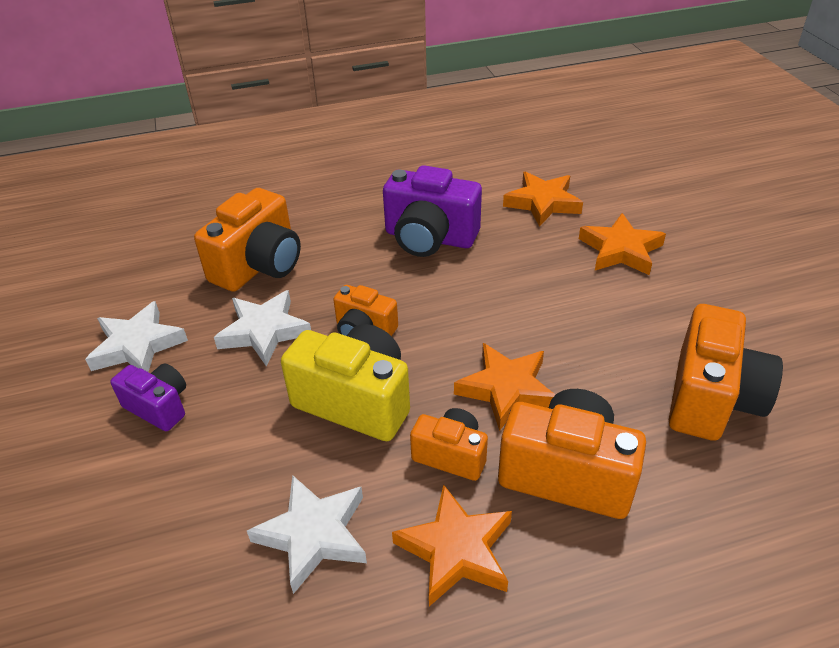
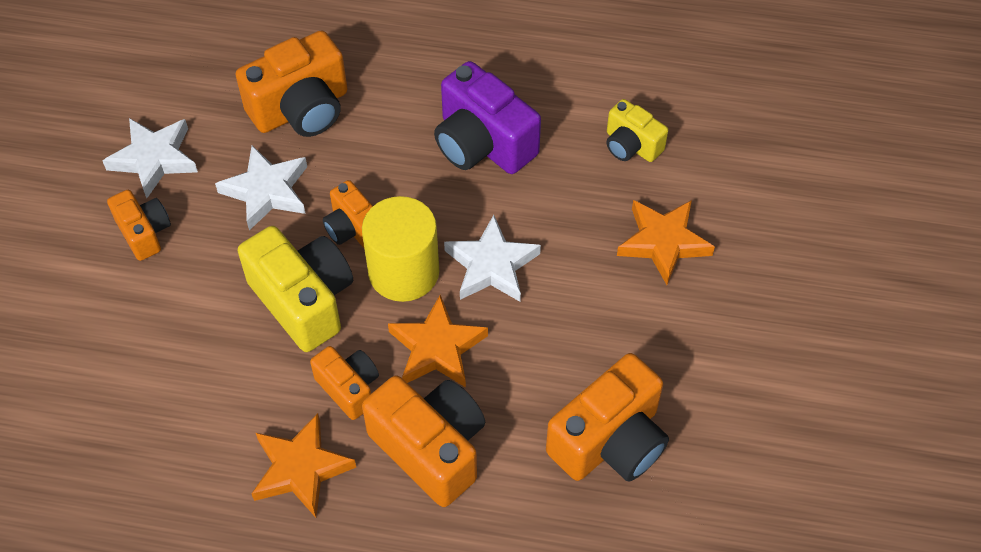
camera: 25 degrees right, 15 degrees up
(159, 407) = (144, 233): purple camera -> orange camera
(314, 535) = (204, 405): white star -> white star (491, 265)
(432, 344) = (403, 272): none -> yellow cylinder
(543, 203) = (631, 145): orange star -> yellow camera

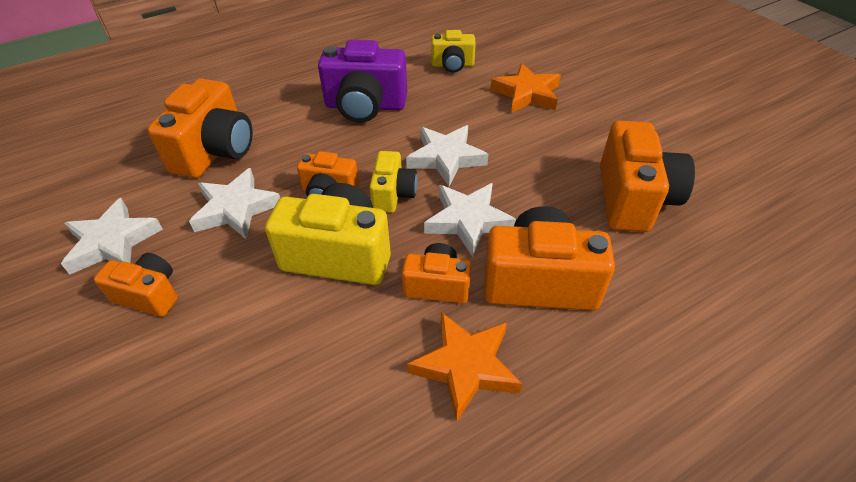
camera: 40 degrees left, 10 degrees down
(403, 272) = (393, 194): yellow cylinder -> yellow camera
(437, 348) = (468, 221): orange star -> white star

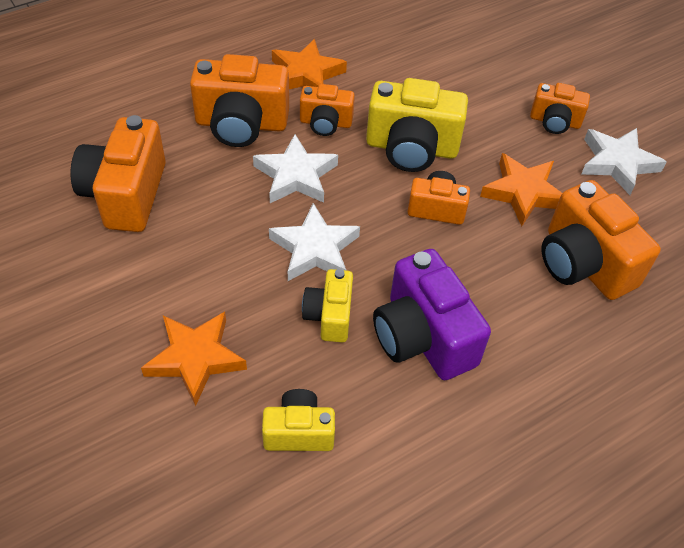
camera: 175 degrees right, 5 degrees up
(215, 151) = (583, 263): orange camera -> orange camera turned 45 degrees counterclockwise
(236, 208) = (523, 193): white star -> orange star
(365, 106) = (423, 337): purple camera -> purple camera turned 120 degrees counterclockwise
(393, 194) = (370, 205): yellow camera -> yellow camera (329, 316)

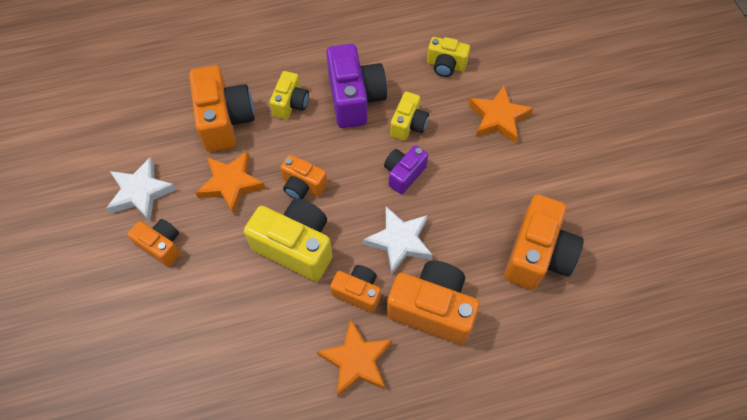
camera: 160 degrees left, 10 degrees up
(314, 249) = (404, 174): white star -> purple camera
(510, 307) = (291, 104): none -> yellow camera

